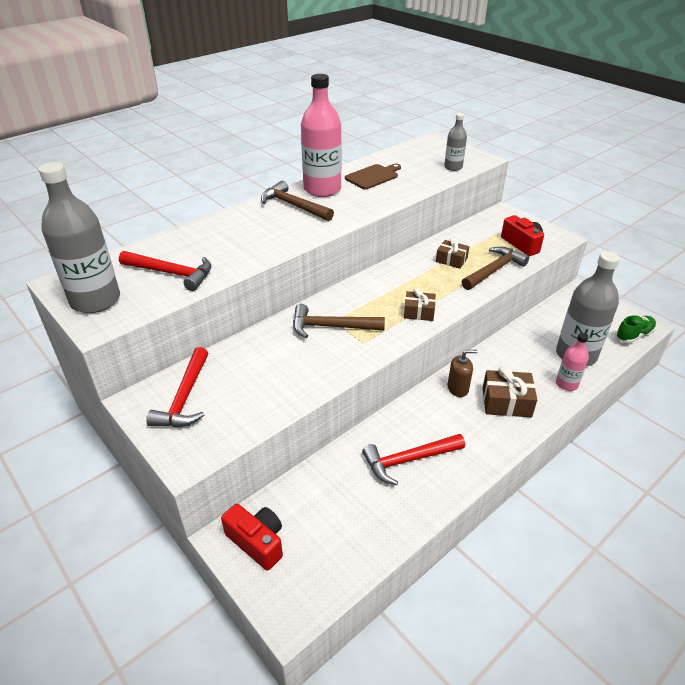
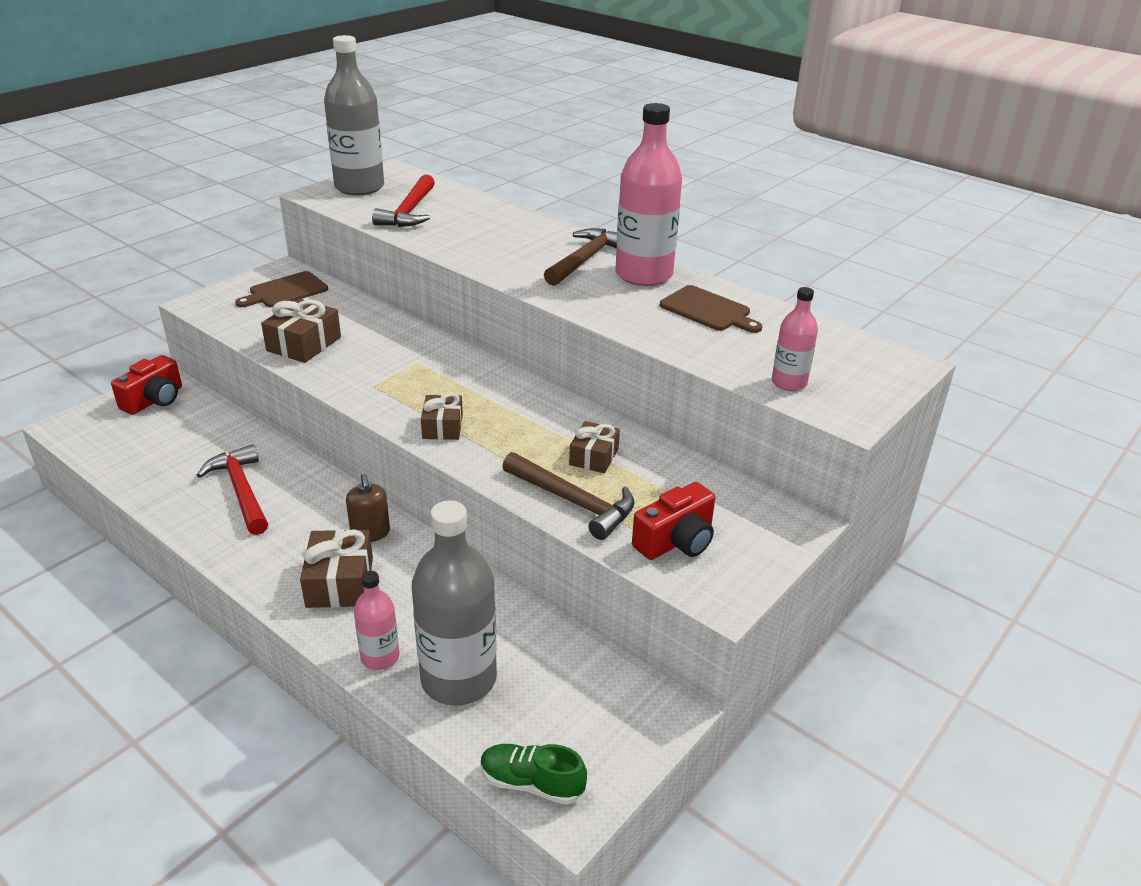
camera: 80 degrees right, 5 degrees down
(185, 397) = (285, 291): red hammer -> brown cutting board
(291, 381) = (304, 344): none -> brown gift
(332, 327) = (405, 362): brown hammer -> none
(453, 167) = (789, 383): grey bottle -> pink bottle
(634, 335) = (531, 783): green shoe -> green shoe turned 150 degrees clockwise

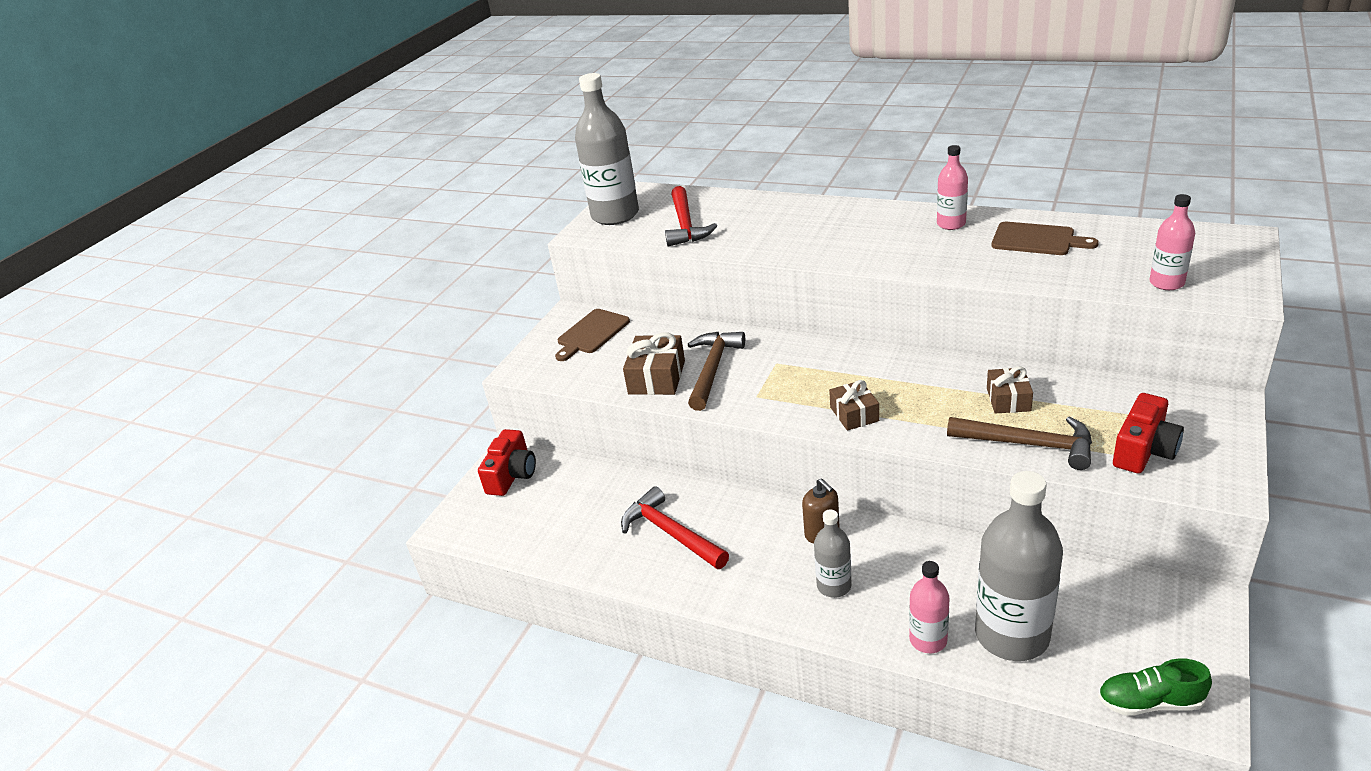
camera: 10 degrees left, 0 degrees up
(340, 582) = (834, 586): brown gift -> grey bottle
(585, 259) = (887, 225): brown hammer -> brown hammer (712, 369)
(644, 275) = (951, 224): pink bottle -> pink bottle, size x0.52

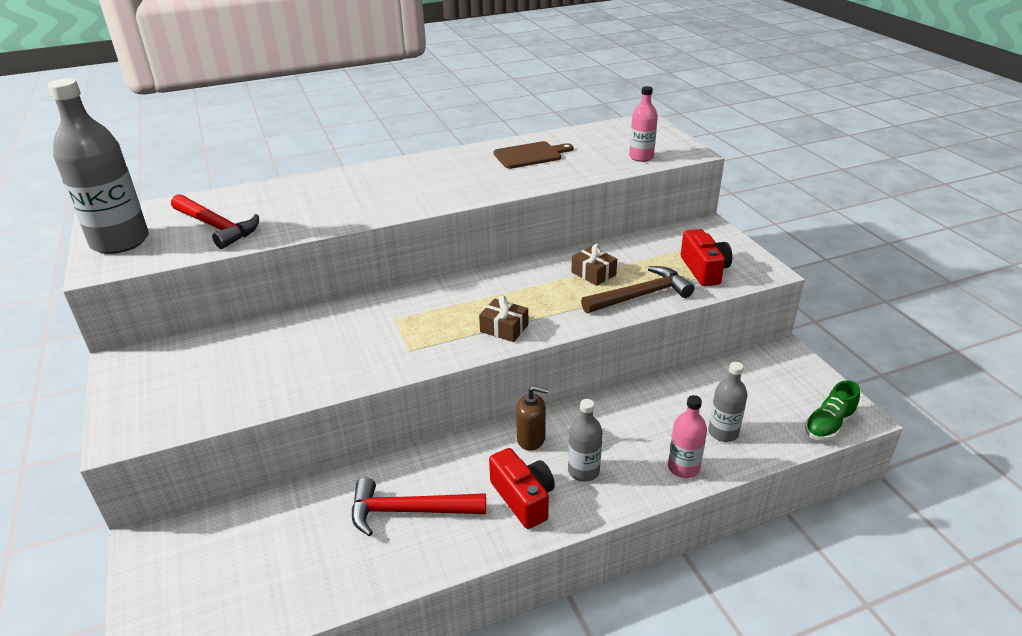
camera: 50 degrees left, 0 degrees up
(512, 475) = (174, 557): red camera -> red camera (523, 498)
(591, 333) = (171, 368): brown cutting board -> none
(656, 377) = (294, 376): brown gift -> none
(712, 369) = (343, 347): brown hammer -> none
(951, 224) = (457, 162): pink bottle -> none
(1012, 635) = (723, 432): grey bottle -> grey bottle, size x0.52

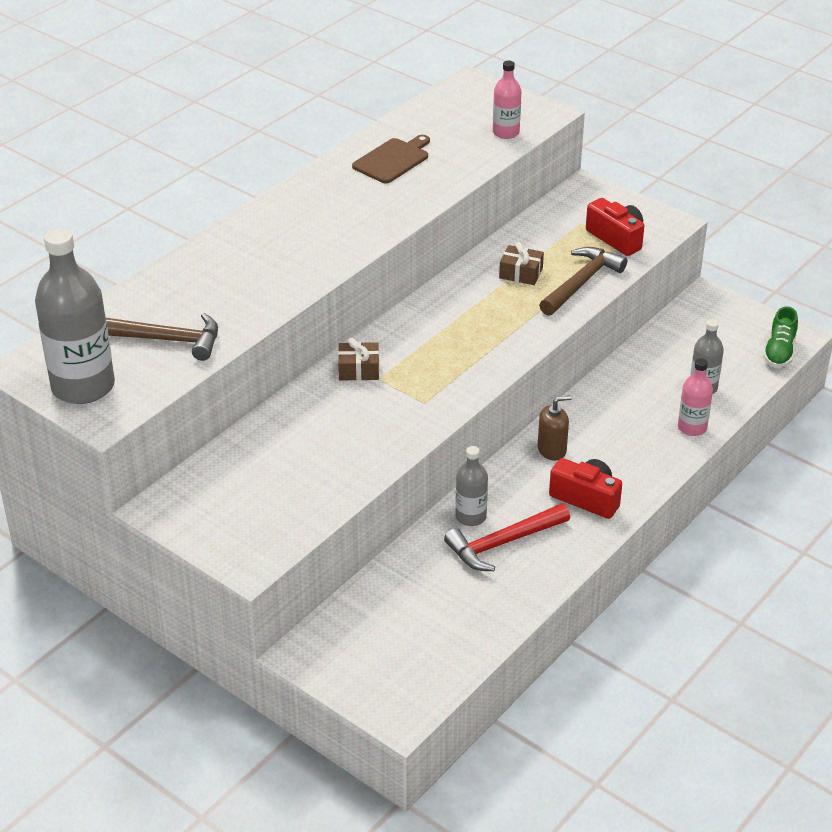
camera: 30 degrees left, 5 degrees up
(216, 227) = (164, 339): red hammer -> brown hammer
(504, 328) = (489, 354): brown gift -> brown gift (359, 370)
(583, 471) = (616, 459): grey bottle -> grey bottle (470, 516)

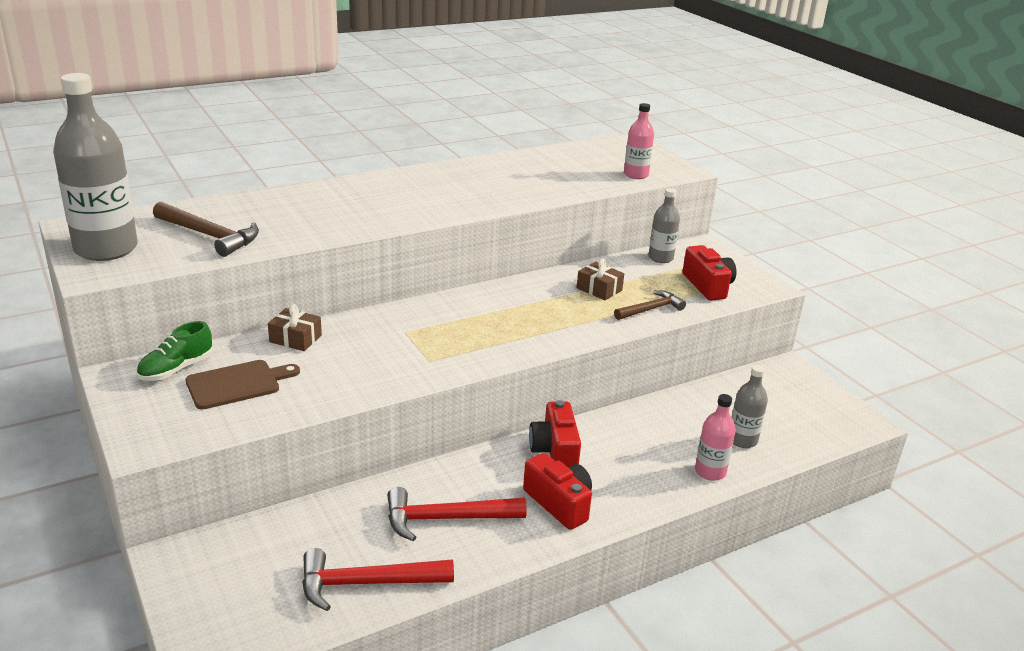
camera: 20 degrees right, 10 degrees down
(359, 370) = (393, 321): brown gift -> brown gift (295, 339)
(393, 160) = (522, 171): brown cutting board -> brown cutting board (237, 384)
(470, 516) = (433, 485): grey bottle -> grey bottle (660, 258)
(479, 618) = (367, 583): none -> red hammer
(552, 450) = (555, 450): brown soap dispenser -> red camera
(581, 283) = (650, 309): brown hammer -> brown hammer, size x0.67
(779, 352) = (840, 431): green shoe -> green shoe (176, 369)

